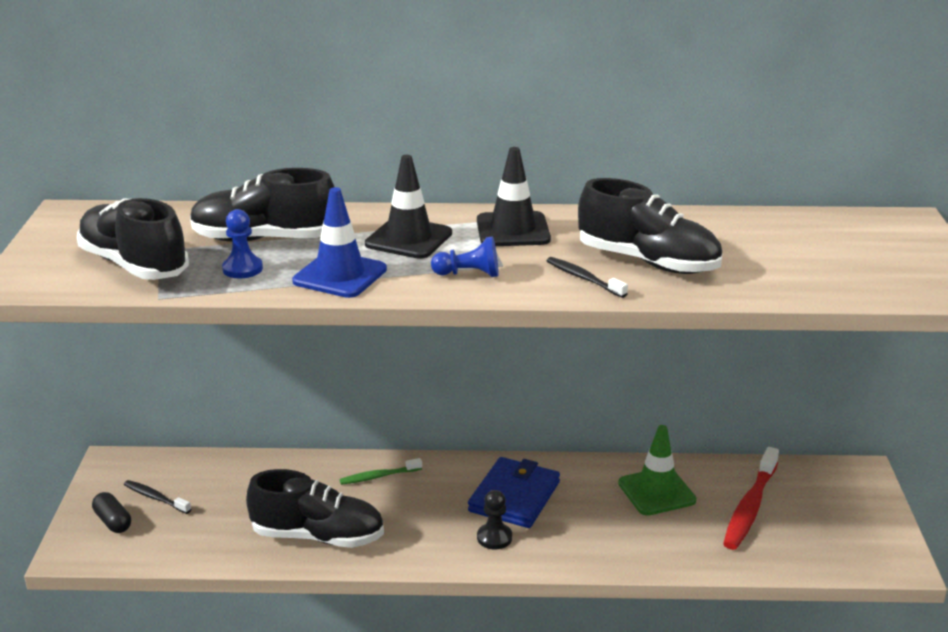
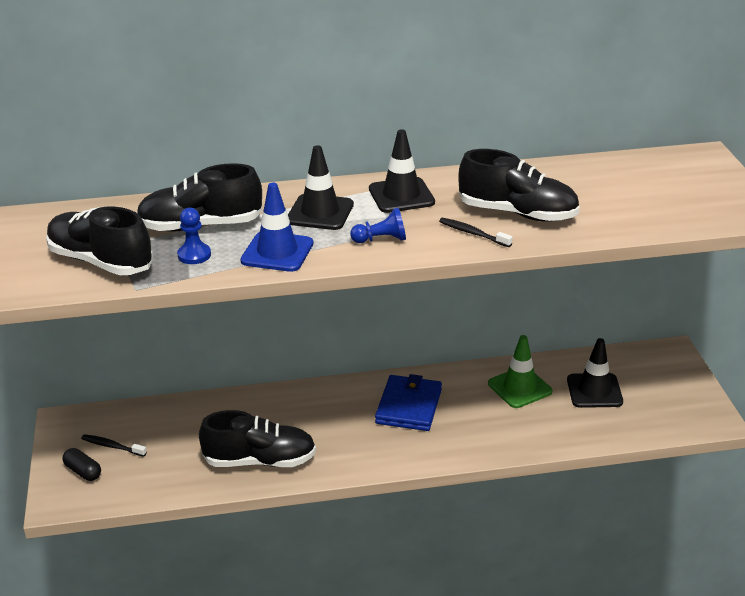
camera: 10 degrees left, 5 degrees up
(378, 476) = (293, 403): green toothbrush -> none
(494, 538) = (403, 442): black pawn -> none
(750, 507) = (594, 391): red toothbrush -> black traffic cone

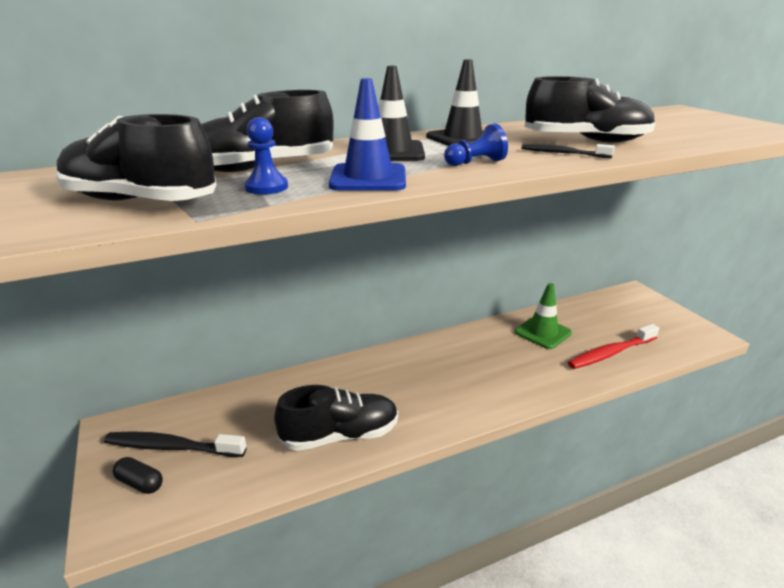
camera: 15 degrees left, 5 degrees down
(112, 446) = (172, 447): black toothbrush -> black toothbrush, size x1.80
(409, 406) = (459, 361): blue wallet -> none
(579, 423) = (610, 353): none -> red toothbrush
(594, 391) = (602, 327): black traffic cone -> none

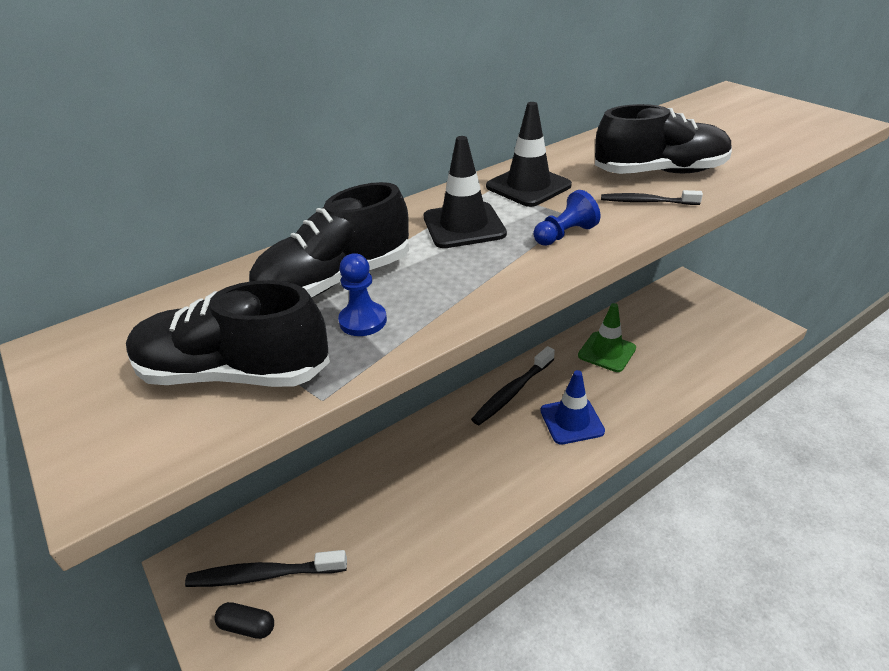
camera: 10 degrees left, 10 degrees up
(340, 435) = (439, 522): black shoe -> none
(368, 178) = (465, 284): blue traffic cone -> blue traffic cone (571, 421)
(444, 349) = (512, 392): none -> black toothbrush
(610, 353) = (680, 366): red toothbrush -> none

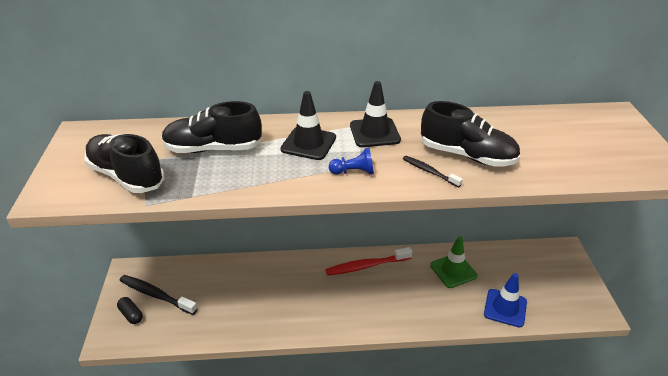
camera: 30 degrees right, 0 degrees up
(363, 321) = (201, 175): blue pawn -> none
(512, 392) = (366, 266): black toothbrush -> red toothbrush
(571, 421) = (386, 302): blue traffic cone -> blue traffic cone (505, 308)

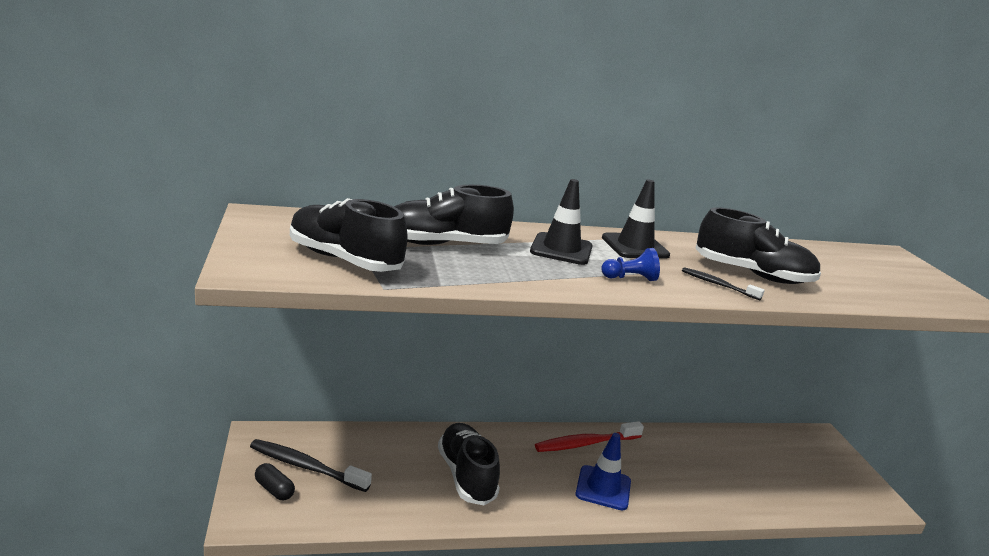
camera: 10 degrees left, 15 degrees down
(268, 298) = (466, 476): none -> black shoe
(453, 270) = (696, 453): green traffic cone -> none
(505, 308) = (772, 496): blue traffic cone -> blue traffic cone (603, 488)

